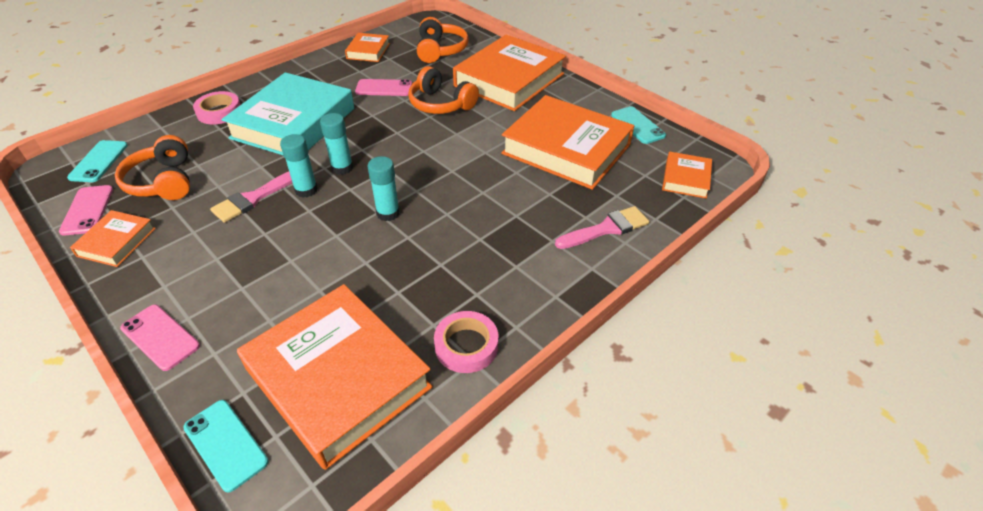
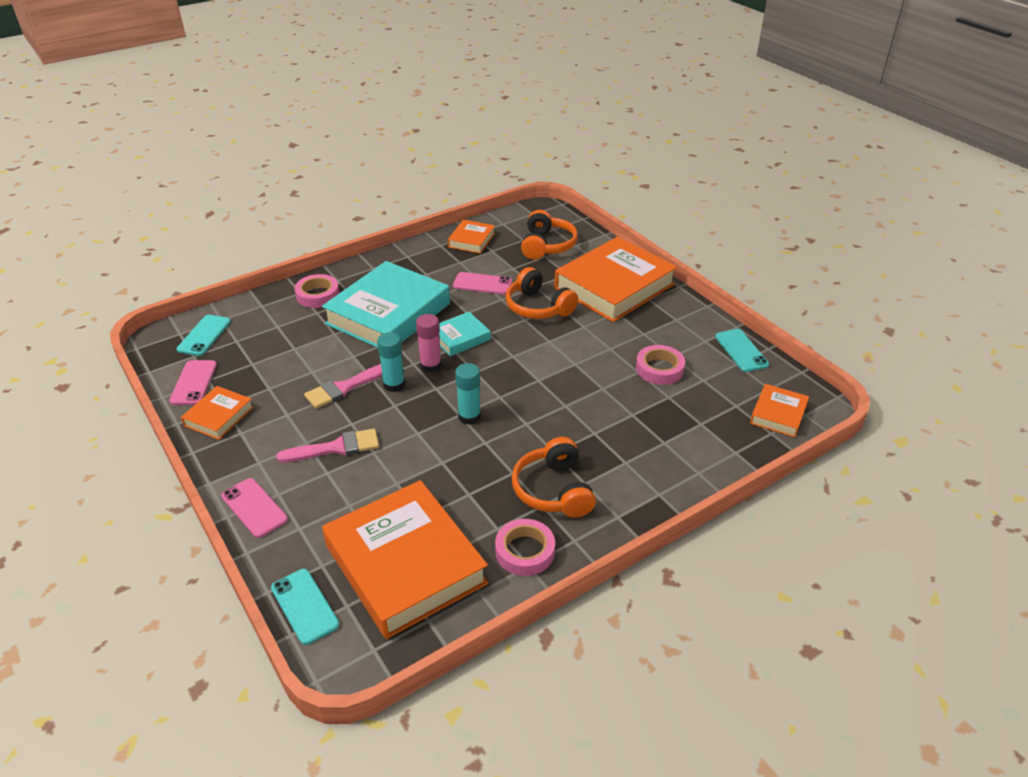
camera: 10 degrees right, 5 degrees down
(163, 181) = (262, 362): orange headphones -> orange headphones (554, 490)
(342, 168) = (430, 366): turquoise glue stick -> pink glue stick
(368, 138) = (460, 337): none -> turquoise book
(566, 149) = (659, 369): orange book -> pink tape
(606, 228) = (682, 456): pink brush -> pink brush (336, 448)

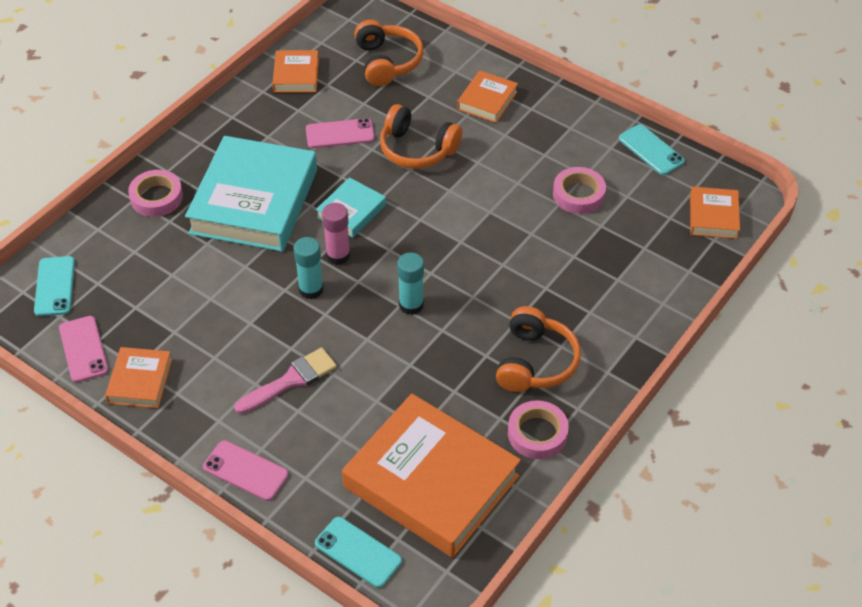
camera: 20 degrees left, 10 degrees up
(344, 387) = (259, 308): pink brush -> none
(554, 490) = (535, 362): orange headphones -> orange headphones turned 135 degrees counterclockwise
(614, 286) = (487, 100): orange book -> orange book, size x0.47

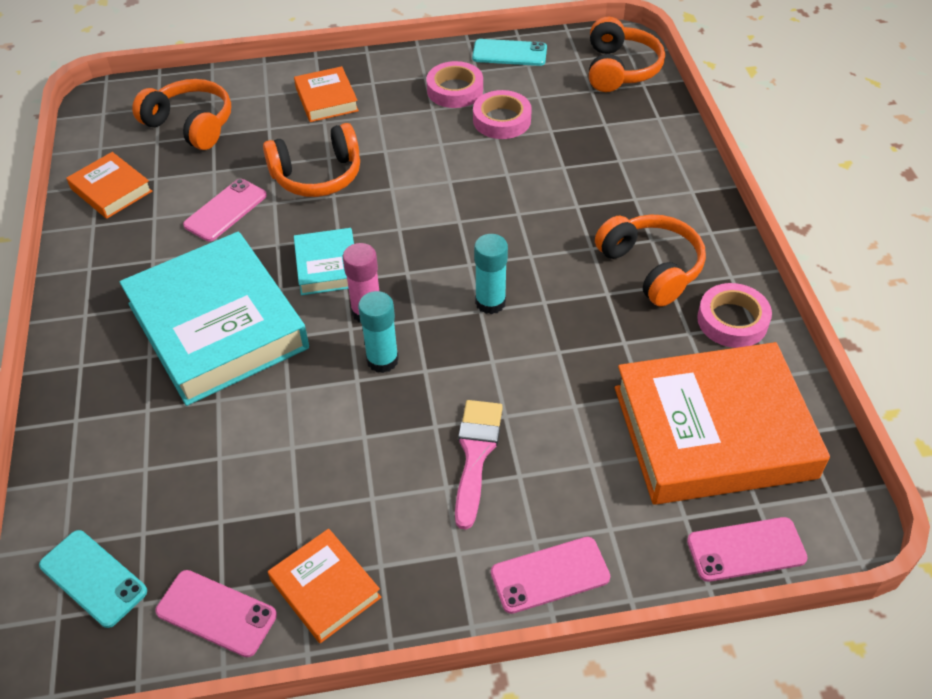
camera: 45 degrees left, 0 degrees up
(156, 197) = (101, 398): pink tape -> pink tape (455, 90)
(358, 552) = (746, 550): turquoise phone -> pink phone
(713, 216) = (619, 69): orange book -> orange headphones

